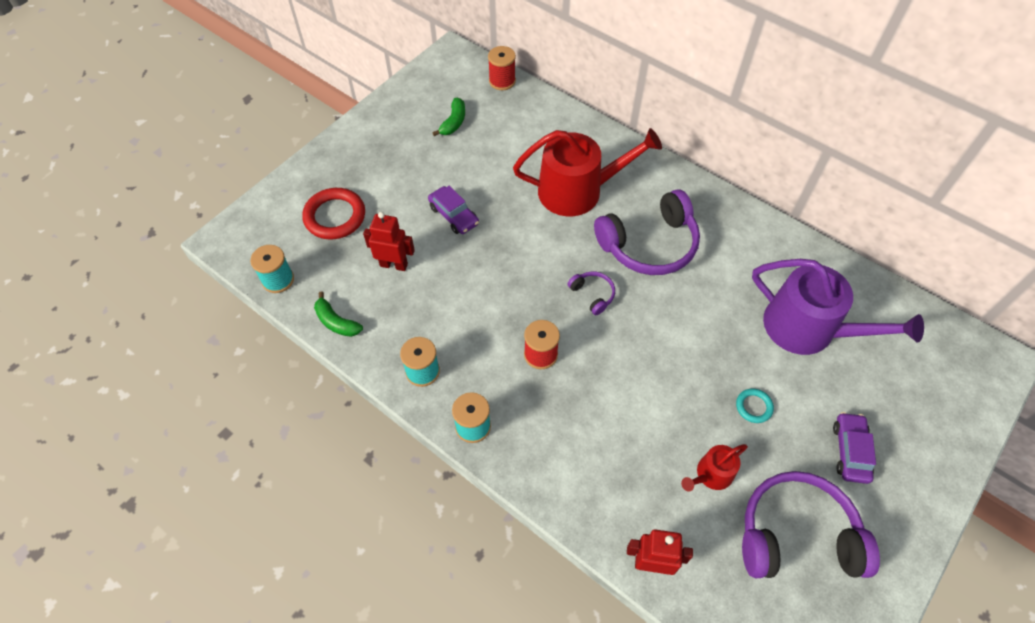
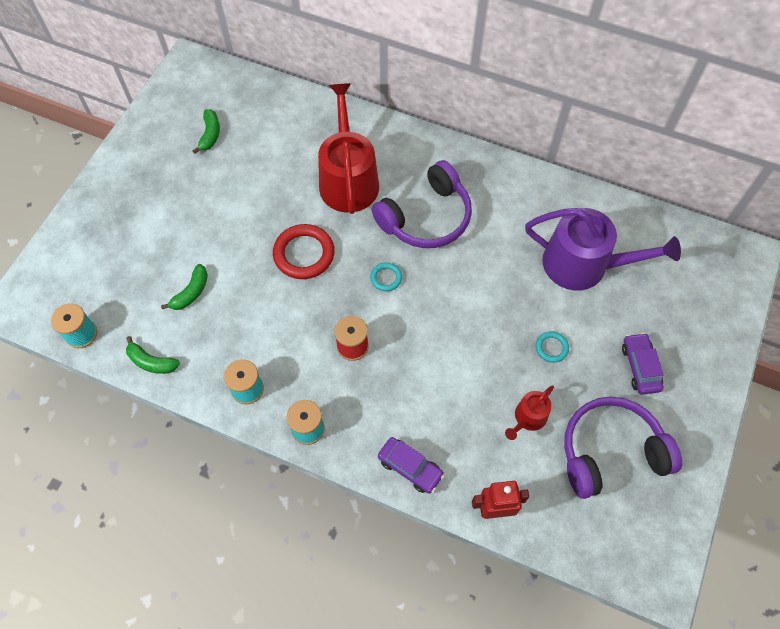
camera: 15 degrees left, 5 degrees up
(335, 216) = (119, 257): red ring -> red ring (304, 254)
(394, 264) = (191, 292): red robot -> green banana
(454, 215) = (236, 230): purple car -> purple car (410, 467)
(502, 81) = (246, 81): red spool -> none
(578, 191) = (348, 179): red watering can -> red watering can turned 75 degrees counterclockwise
(592, 294) = (386, 278): purple headphones -> turquoise ring

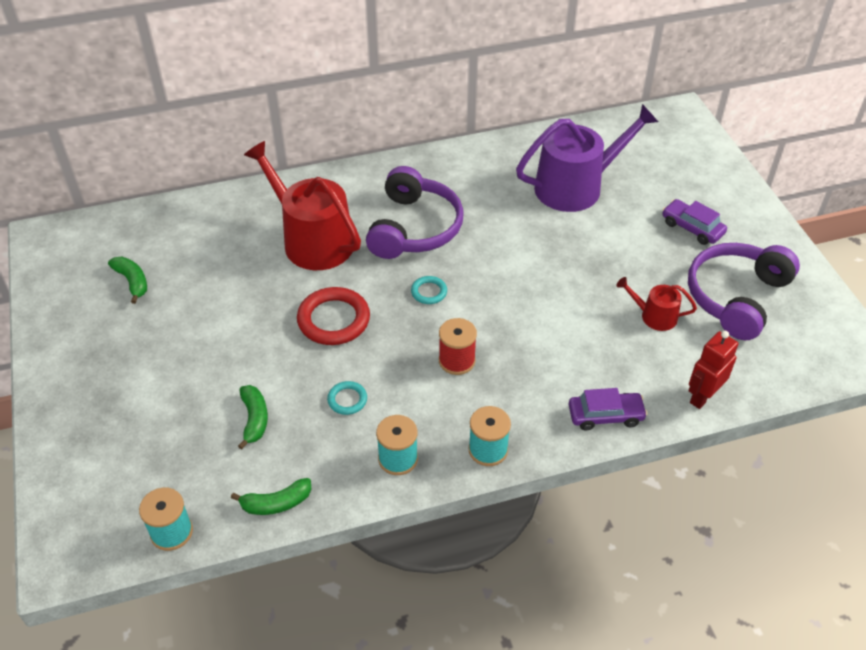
camera: 40 degrees left, 15 degrees down
(528, 418) = (654, 316): red watering can -> red watering can turned 105 degrees clockwise
(551, 348) = (616, 257): turquoise ring -> turquoise ring (347, 400)

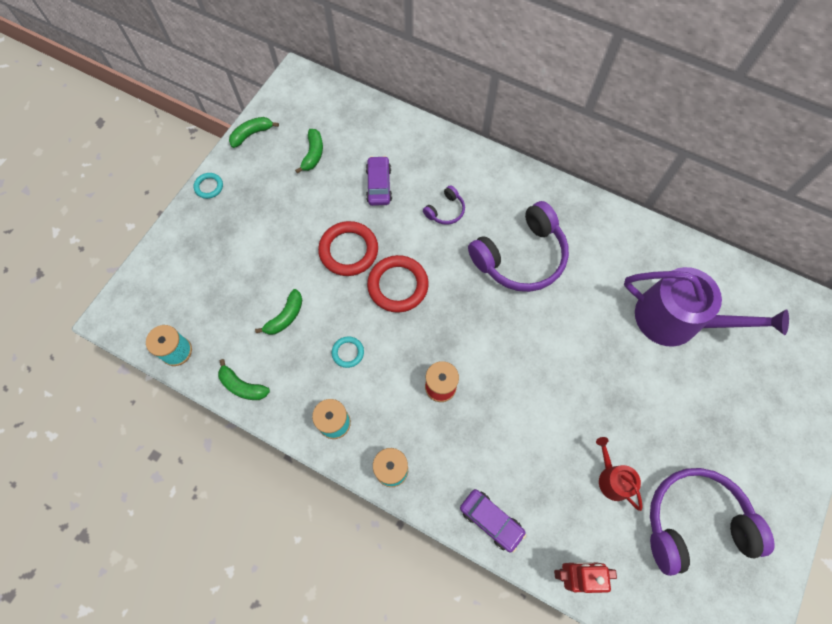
camera: 45 degrees right, 20 degrees up
(44, 308) = (251, 134): none -> green banana
(256, 327) = (348, 250): none -> red ring
(312, 240) = (445, 211): red watering can -> purple headphones
(429, 292) = (477, 317): turquoise ring -> turquoise ring (209, 187)
(692, 228) = (728, 433): purple car -> purple car (379, 185)

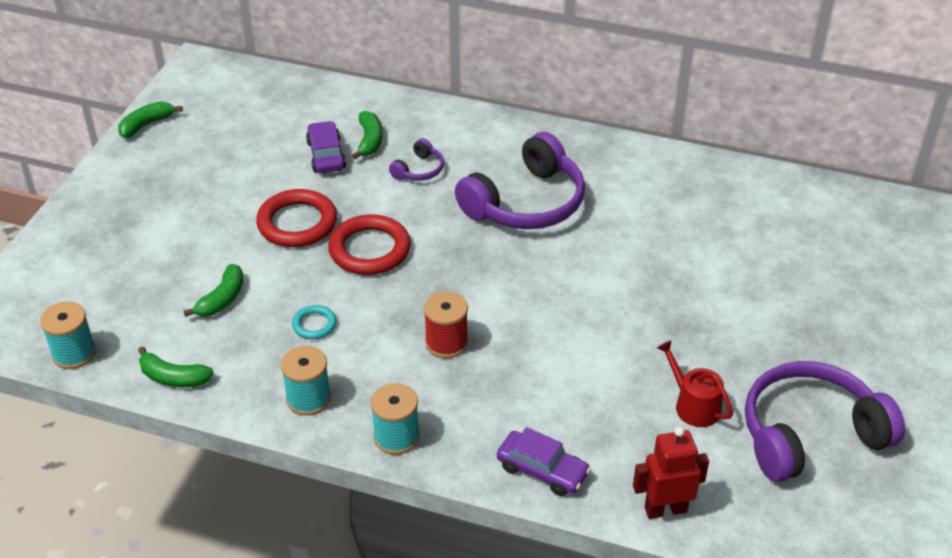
camera: 10 degrees left, 25 degrees down
(209, 187) = (95, 182): turquoise ring -> none
(313, 154) = (233, 135): green banana -> green banana (369, 141)
(676, 320) = (738, 239): purple watering can -> none

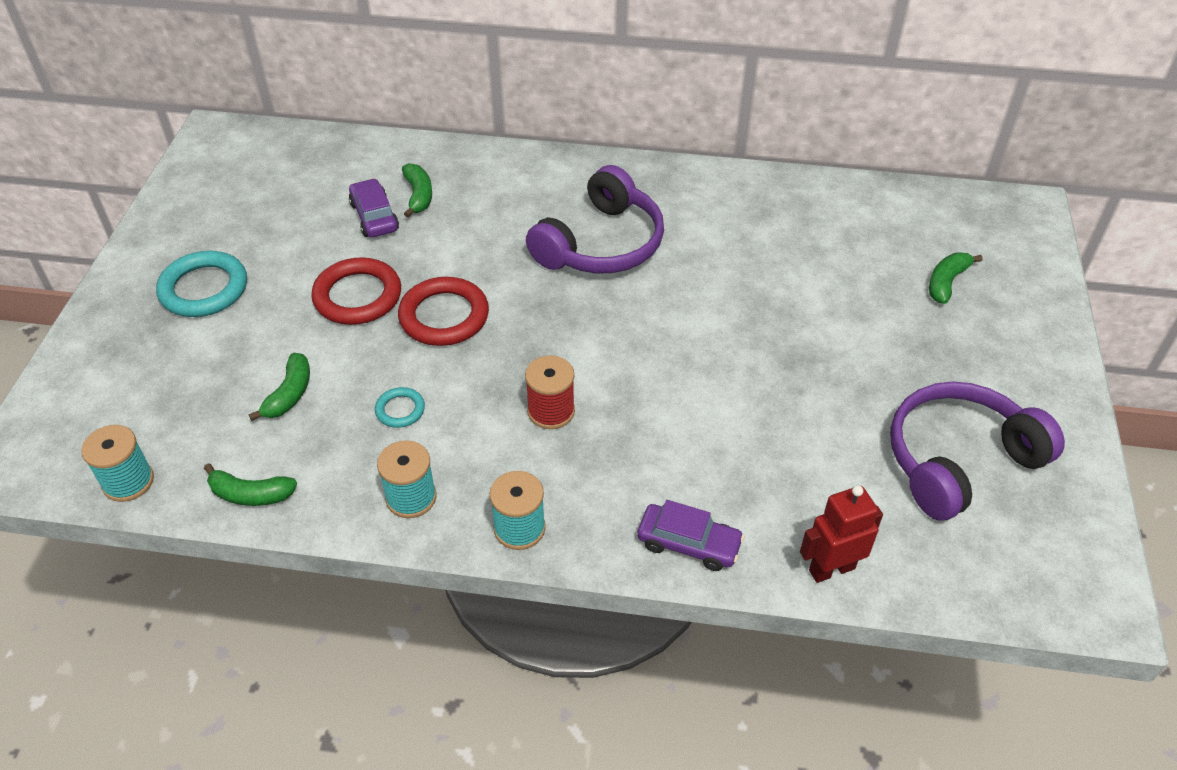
camera: 10 degrees left, 5 degrees up
(146, 125) = (166, 205): green banana -> green banana (946, 282)
(165, 201) = (204, 289): none -> turquoise ring
(419, 170) = (479, 221): purple headphones -> none
(693, 405) = (830, 445): red watering can -> none

